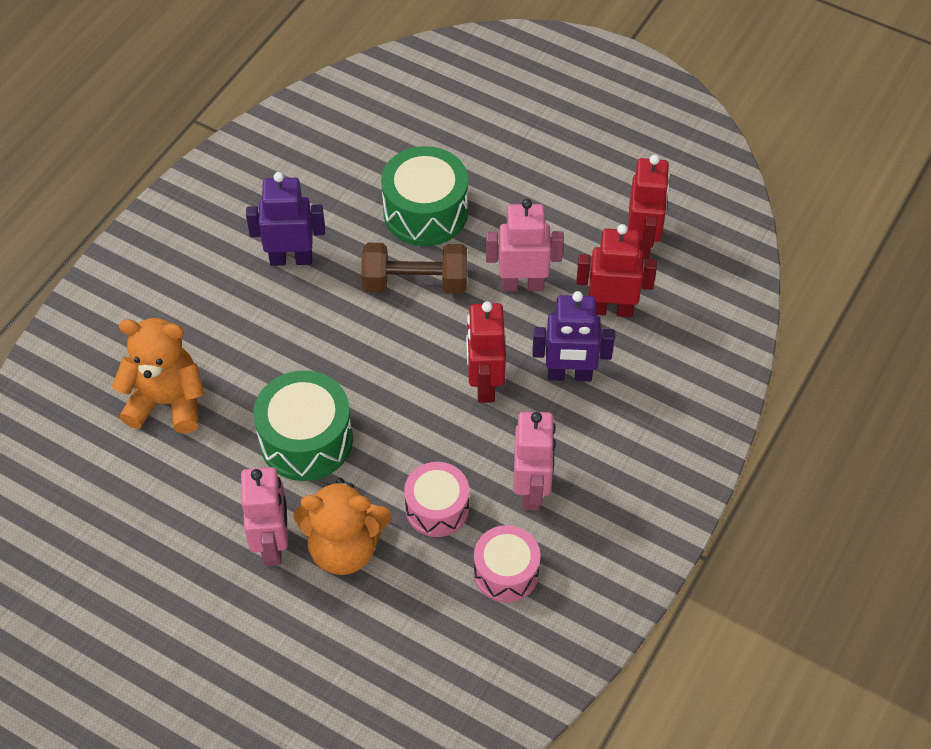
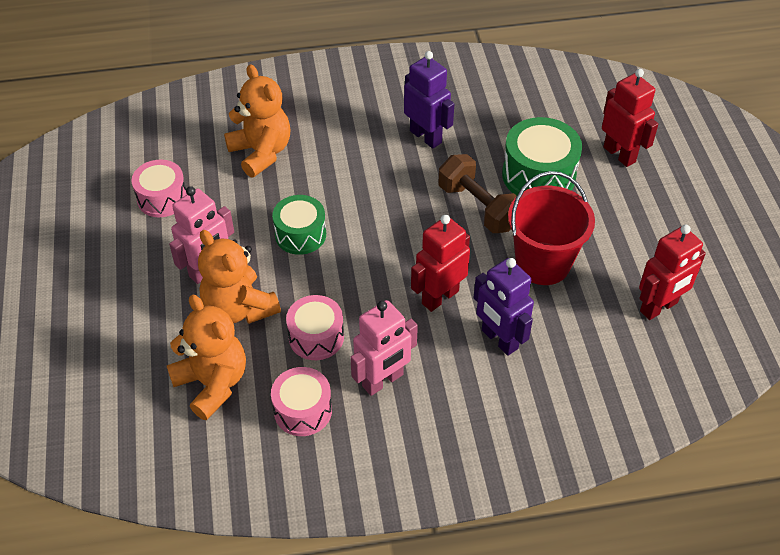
camera: 50 degrees right, 5 degrees down
(137, 526) = (162, 198): none -> pink drum
(306, 440) = (300, 234): green drum -> green drum, size x0.67
(410, 625) = (212, 383): none -> orange teddy bear
(522, 284) = (542, 263): pink robot -> red bucket
(611, 309) = (581, 327): red robot -> red robot (619, 154)

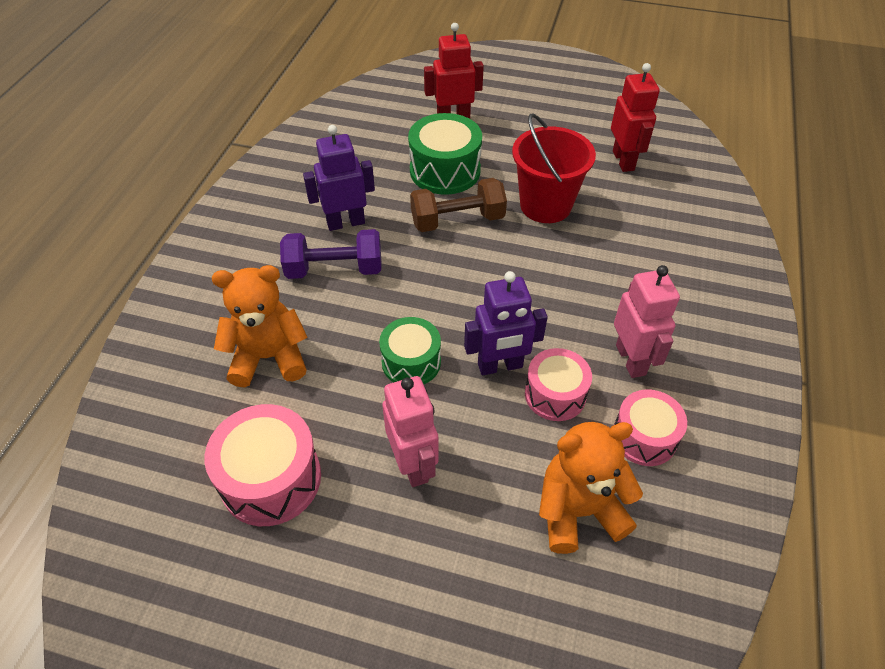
camera: 65 degrees left, 0 degrees up
(162, 198) = (271, 479): pink drum -> pink drum, size x1.50
(239, 308) = (484, 451): orange teddy bear -> none
(369, 152) = (334, 269): none -> purple dumbbell
(439, 297) = (549, 284): red robot -> none
(499, 339) = (616, 263): purple robot -> purple robot (500, 366)

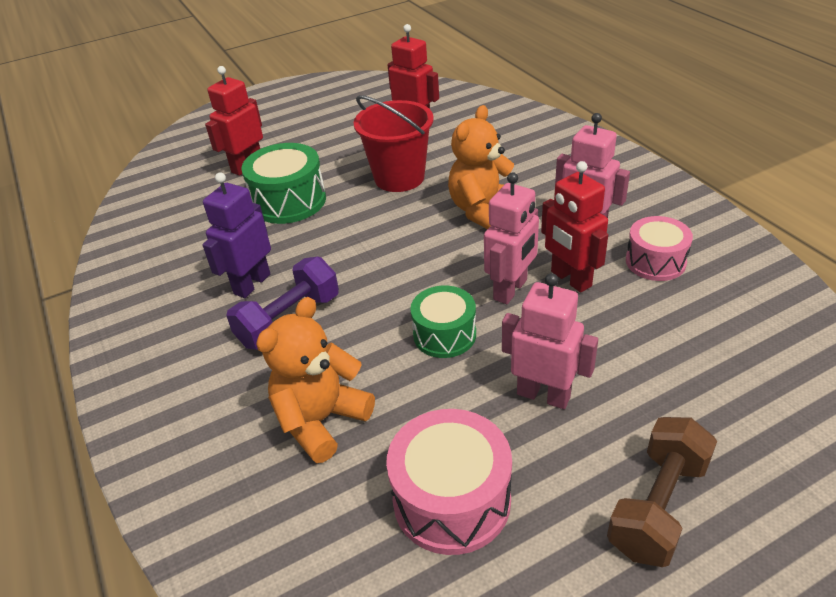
camera: 40 degrees left, 10 degrees down
(457, 220) = (346, 225): brown dumbbell -> brown dumbbell (658, 506)
(500, 366) = (511, 290): purple robot -> pink robot
(555, 394) = (570, 279): pink drum -> red robot
(578, 511) = (682, 331): orange teddy bear -> orange teddy bear (483, 211)

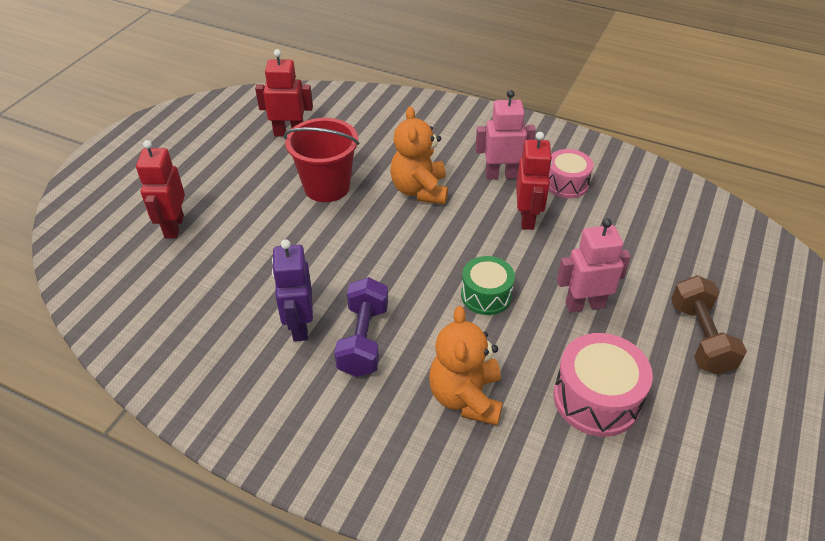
camera: 40 degrees left, 5 degrees up
(289, 201) = (252, 243): green drum -> none
(511, 290) = (497, 243): pink robot -> none
(570, 279) = (527, 218): red robot -> red robot turned 105 degrees counterclockwise

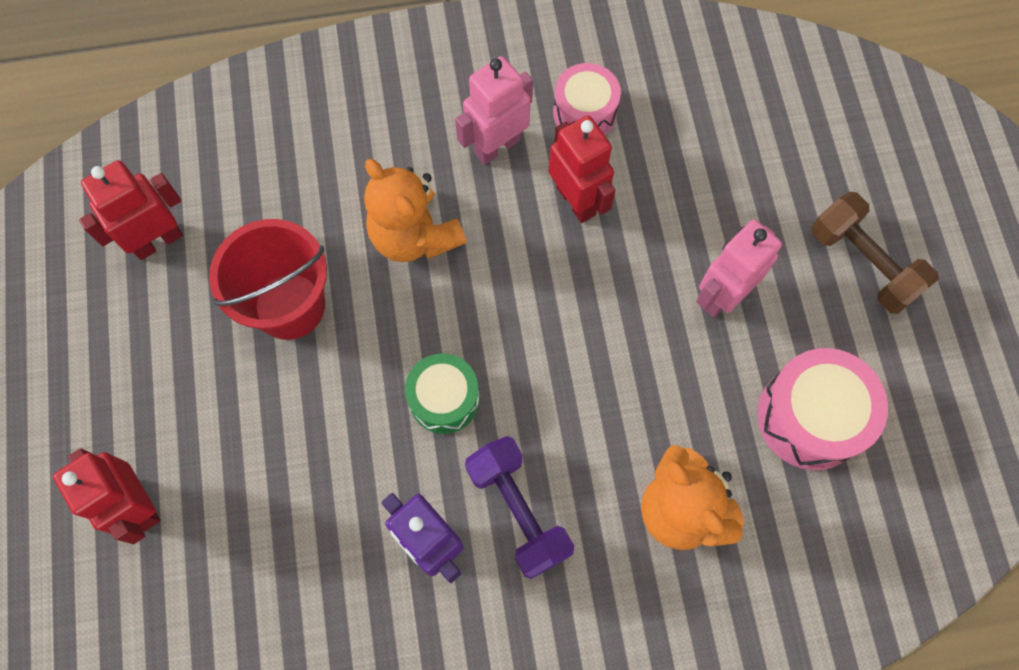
camera: 35 degrees left, 25 degrees up
(486, 295) = (608, 353): green drum -> green drum (444, 399)

